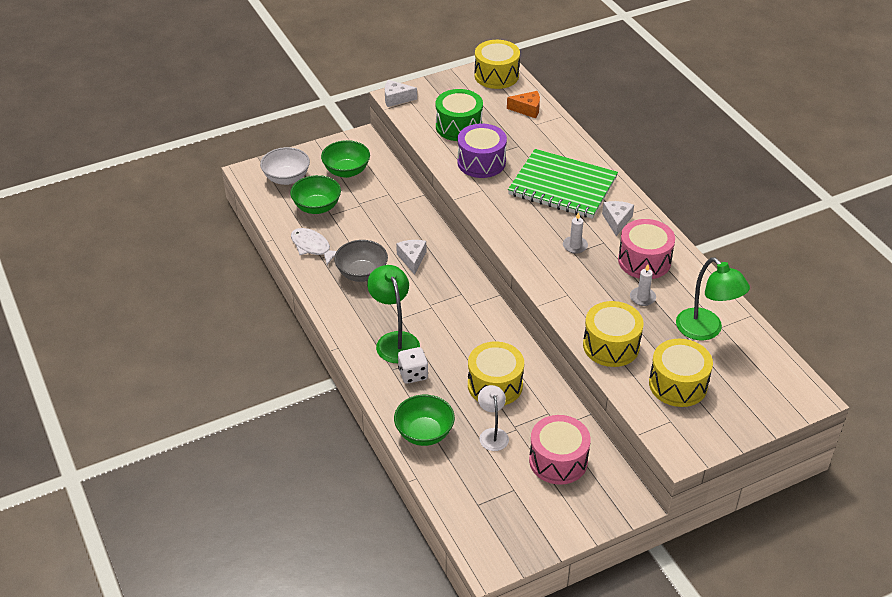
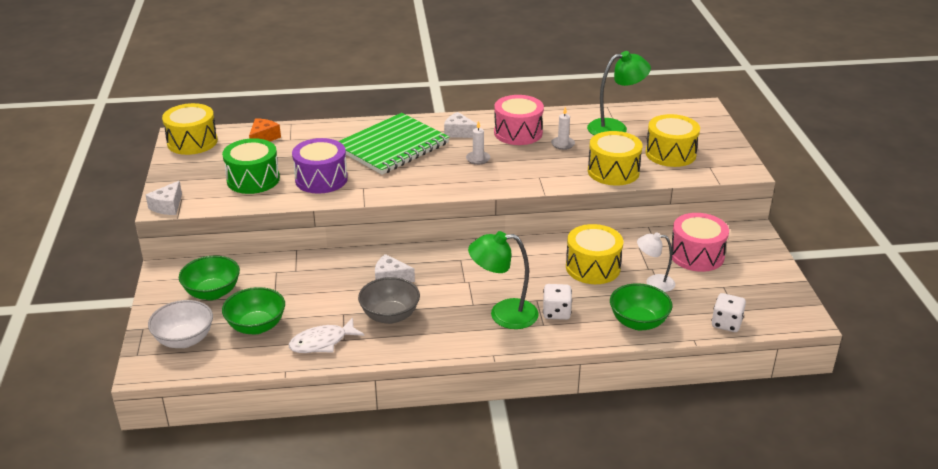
camera: 70 degrees left, 10 degrees down
(452, 499) = (726, 323): none -> white dice

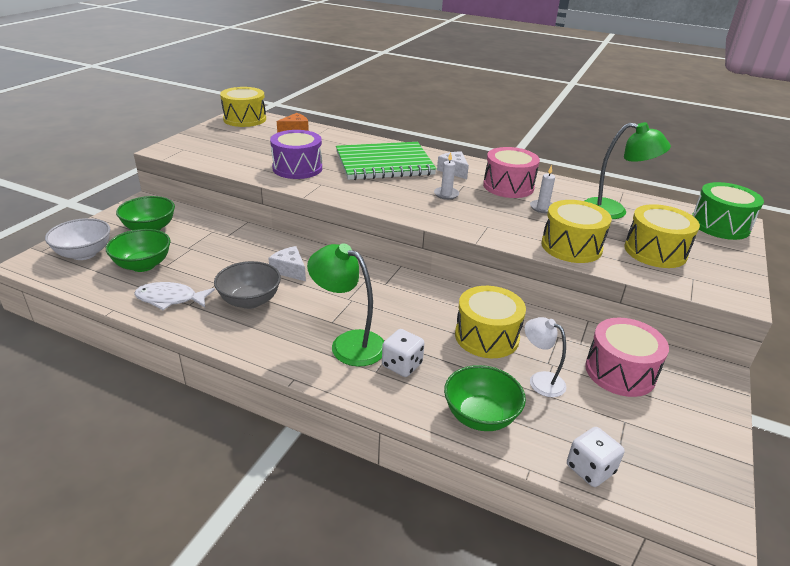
camera: 30 degrees right, 0 degrees up
(168, 206) = (167, 151): white cheese -> none
(253, 179) = (249, 153): green drum -> green drum (720, 225)

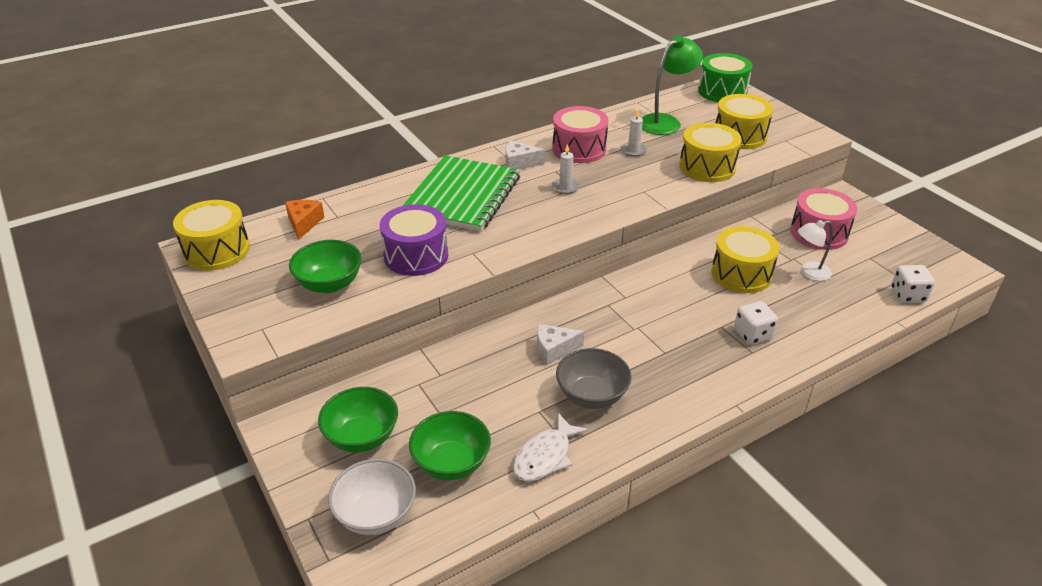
camera: 55 degrees left, 5 degrees up
(348, 343) = (705, 354): green lamp -> none
(480, 416) = (834, 319): green bowl -> green bowl (329, 284)

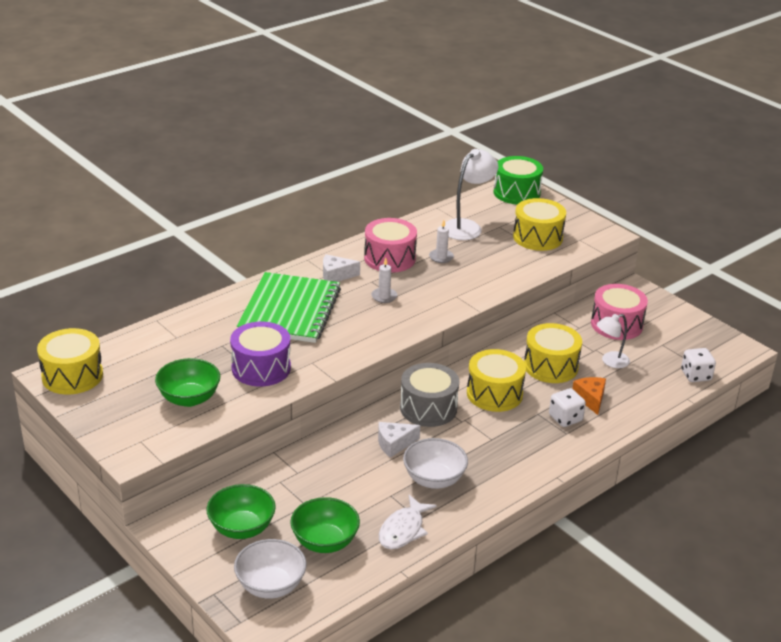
camera: 10 degrees left, 5 degrees down
(304, 223) = (147, 345): orange cheese -> orange cheese (590, 399)
(591, 396) = (434, 479): grey bowl -> white bowl
(599, 311) = (428, 408): none -> grey drum
(665, 122) = (467, 227): green lamp -> white lamp
(707, 167) = (511, 270): yellow drum -> yellow drum (494, 394)

